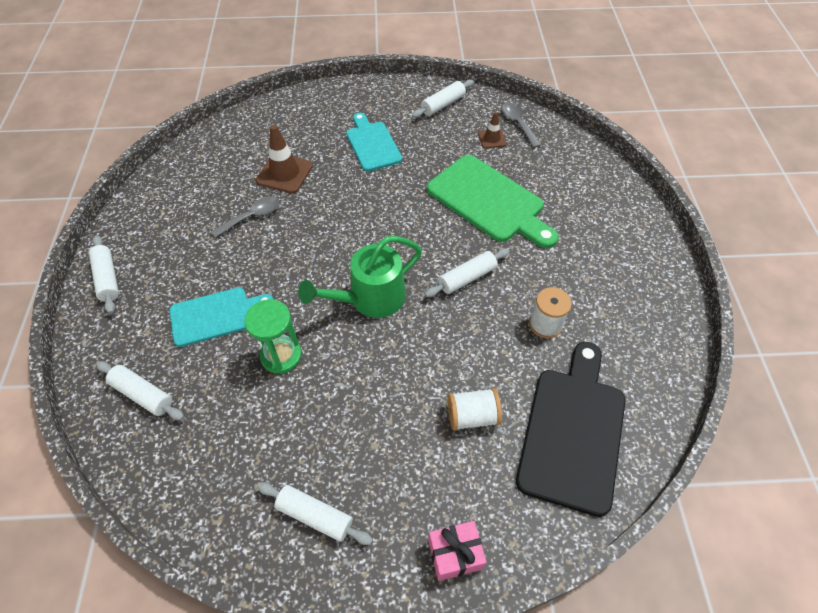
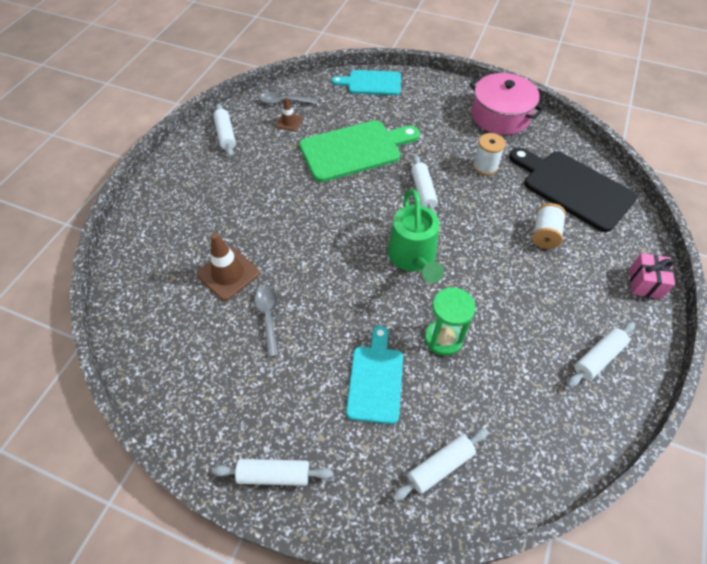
camera: 65 degrees left, 0 degrees up
(372, 144) = (238, 197): turquoise cutting board -> turquoise cutting board (371, 83)
(648, 315) = (500, 116): none -> pink pot

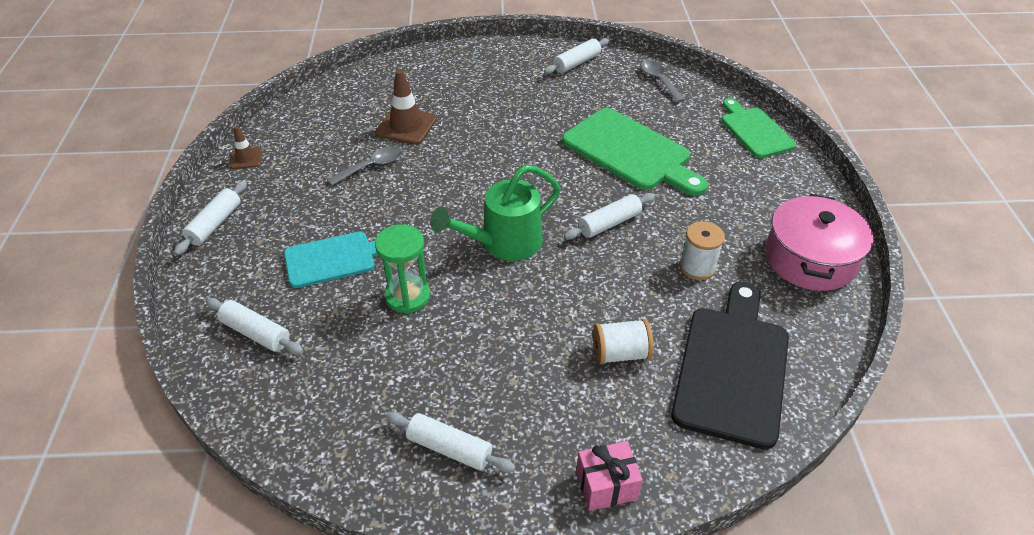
camera: 65 degrees right, 10 degrees down
(274, 475) = (215, 224): white rolling pin -> white rolling pin turned 45 degrees clockwise
(289, 122) = (631, 94): brown traffic cone -> brown traffic cone (246, 158)
(371, 83) = (755, 130): turquoise cutting board -> green cutting board

